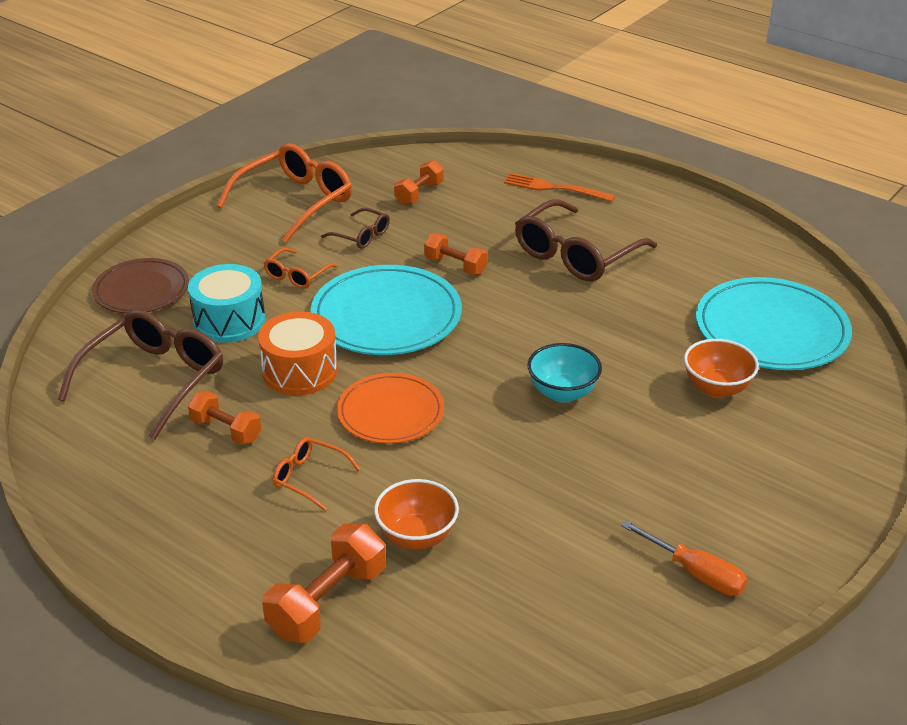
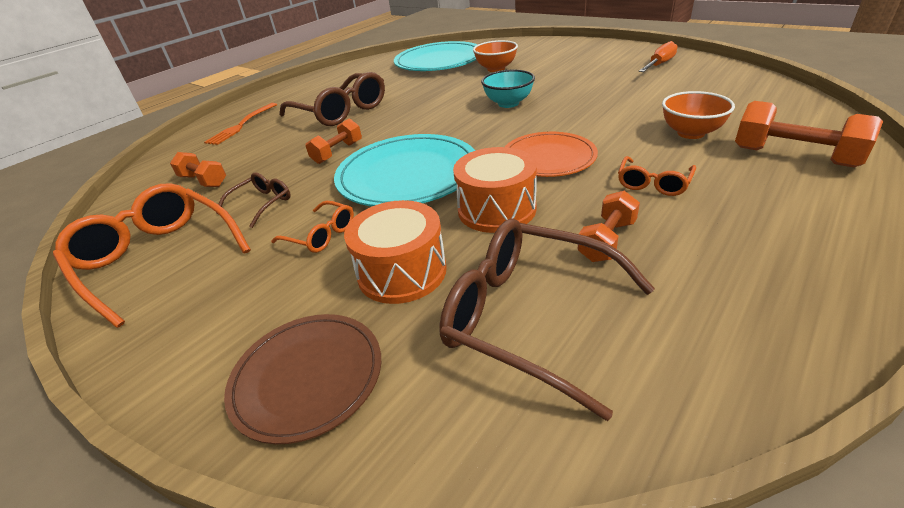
camera: 85 degrees left, 0 degrees up
(229, 320) = (402, 272): turquoise drum -> orange drum

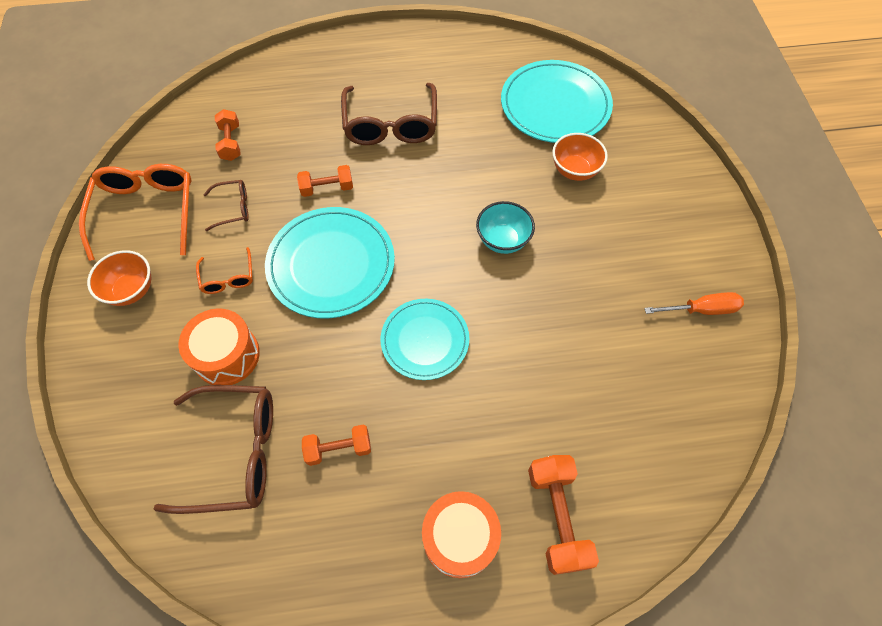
camera: 40 degrees right, 25 degrees up
(241, 125) = (316, 78): orange fork -> none
(307, 377) = (123, 383): brown plate -> none
(496, 209) = (329, 357): orange drum -> orange drum (460, 537)
(529, 317) = (235, 452): brown glasses -> brown glasses turned 105 degrees clockwise
(548, 158) = (425, 340): orange plate -> turquoise plate
(653, 183) = (437, 436): orange glasses -> none
(691, 133) = (548, 419): orange bowl -> orange bowl (132, 290)

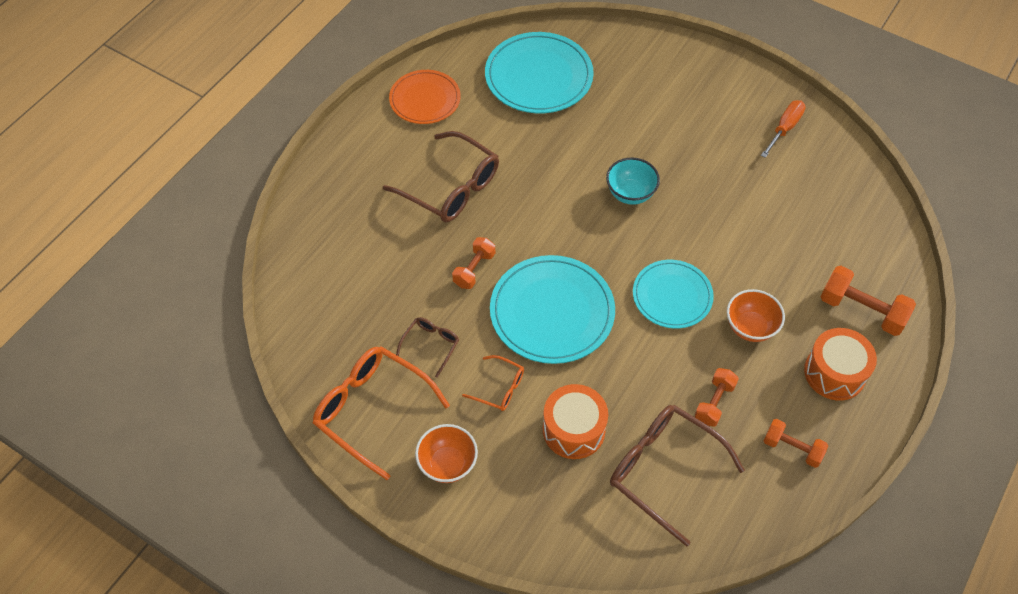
camera: 50 degrees left, 5 degrees down
(231, 143) = (355, 307): orange dumbbell -> orange dumbbell (792, 448)
(235, 452) = (663, 470): brown glasses -> brown glasses turned 90 degrees counterclockwise
(457, 57) = (425, 99): none -> orange plate
(574, 170) = (610, 109): orange bowl -> orange bowl (750, 327)

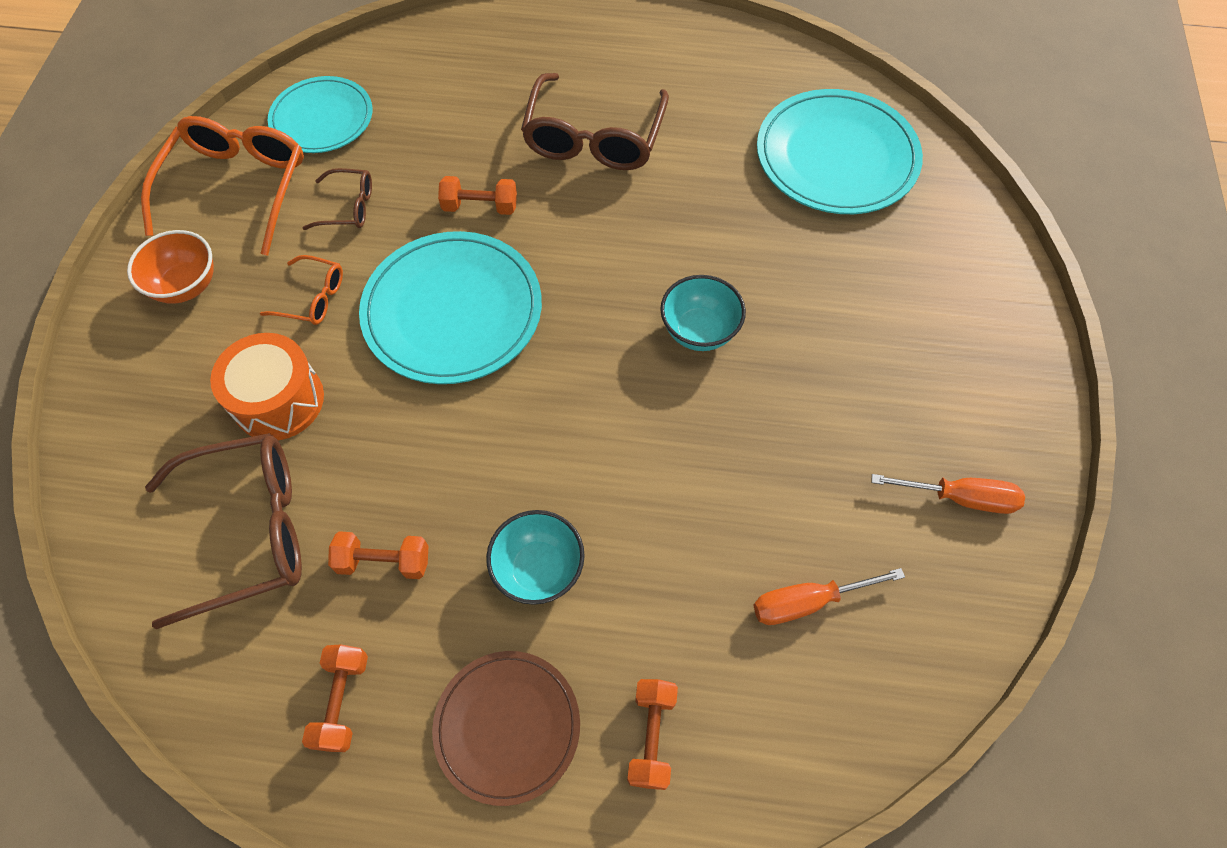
camera: 65 degrees right, 5 degrees up
(425, 99) = (716, 62): orange plate -> none
(500, 388) = (313, 298): orange glasses -> orange glasses turned 75 degrees counterclockwise
(663, 470) = (249, 531): brown glasses -> brown glasses turned 60 degrees clockwise
(672, 296) = (546, 444): turquoise plate -> turquoise plate (322, 119)
(750, 327) = (538, 569): orange bowl -> turquoise bowl
(815, 216) = (806, 602): none -> orange screwdriver
(834, 373) = (507, 727): orange drum -> brown plate
(862, 310) = (651, 736): orange dumbbell -> orange dumbbell, size x0.64

